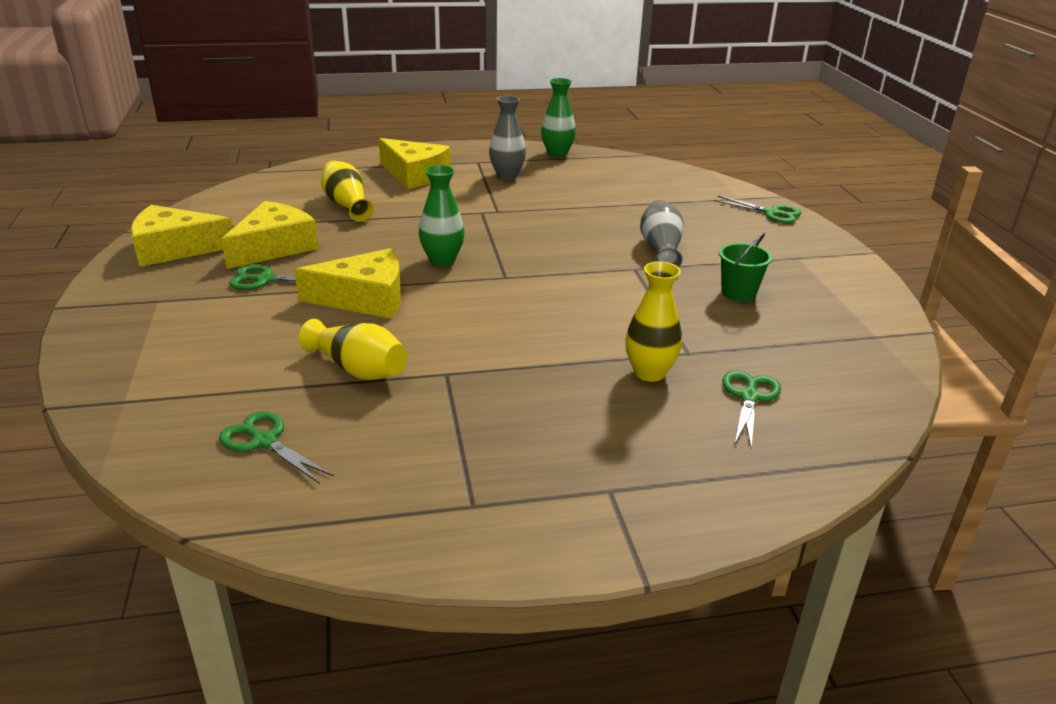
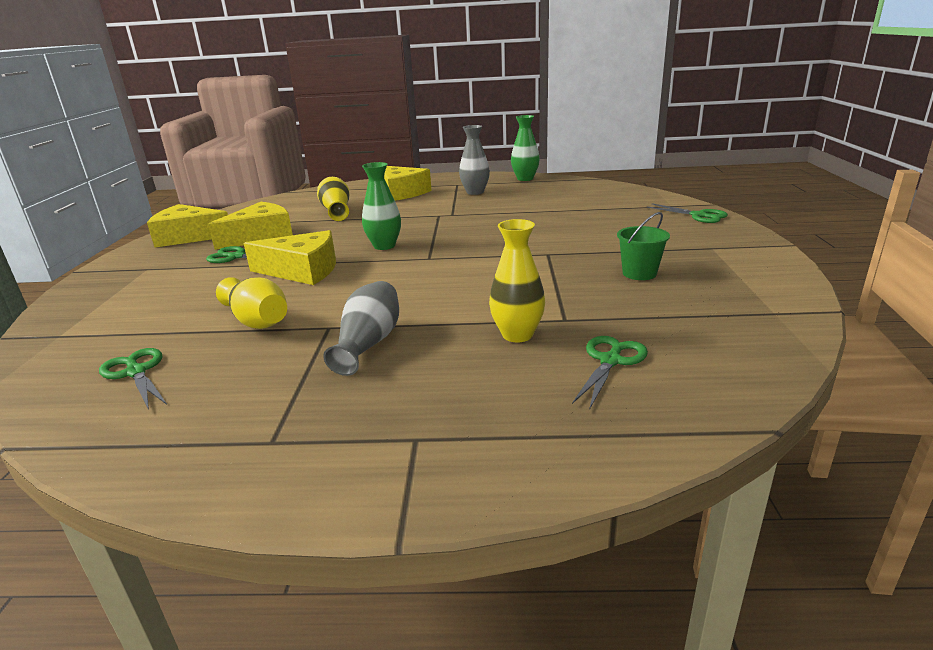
camera: 15 degrees right, 5 degrees down
(660, 250) = (579, 241): grey vase -> grey vase (369, 343)

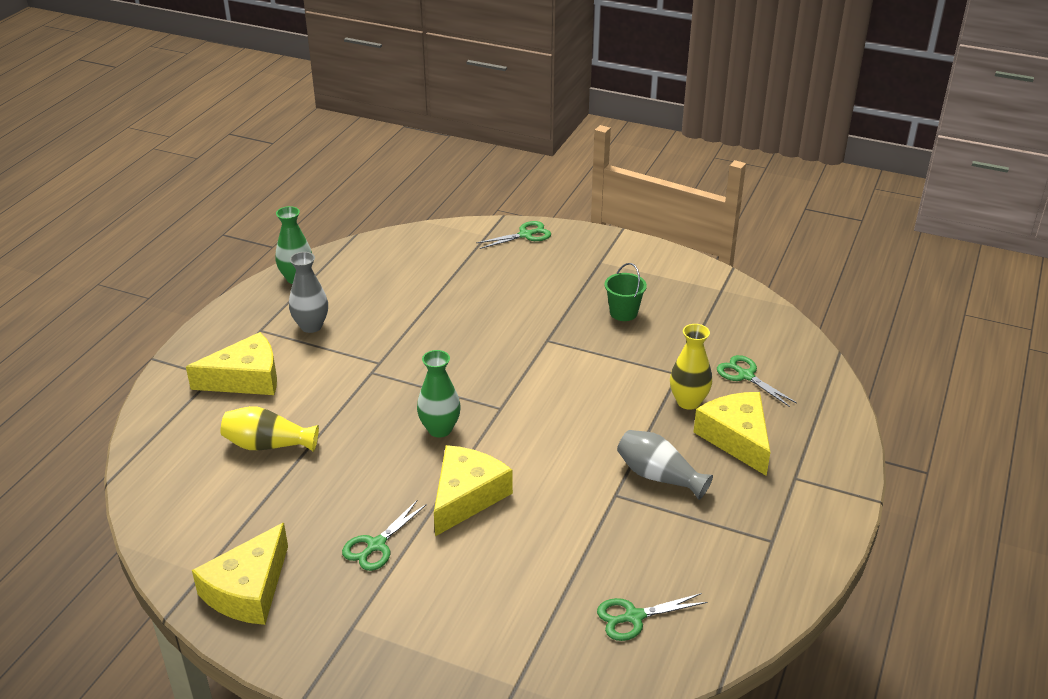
camera: 70 degrees left, 10 degrees up
(257, 321) = (574, 537): yellow vase -> none
(261, 236) = (314, 520): yellow cheese -> yellow cheese (737, 438)

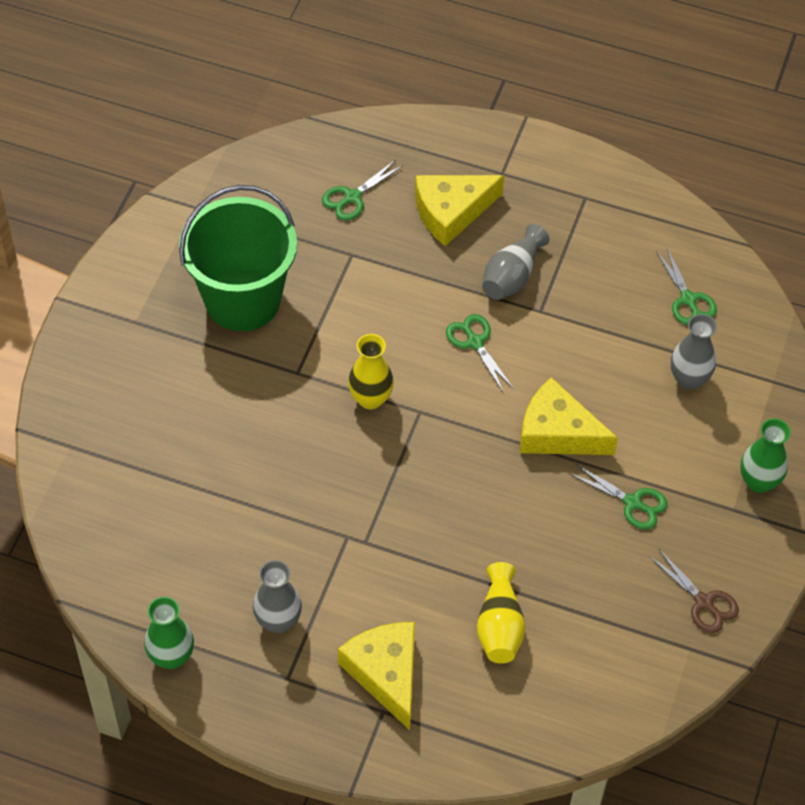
camera: 95 degrees left, 20 degrees up
(248, 590) = (704, 603): yellow cheese -> brown scissors
(440, 429) = (459, 464): green vase -> green vase (758, 481)
(524, 606) = (689, 379): none -> grey vase
(526, 235) = (71, 402): green scissors -> green scissors (474, 342)
(623, 313) = (242, 300): green bucket -> green bucket, size x2.37
(688, 402) = (398, 247): yellow vase -> yellow vase (370, 398)

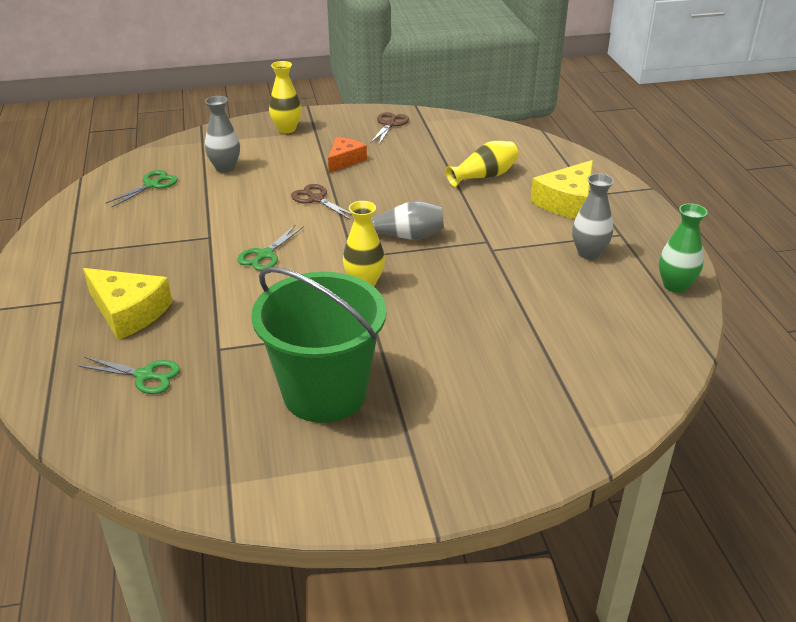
camera: 120 degrees left, 20 degrees down
(512, 276) = (182, 260): grey vase -> grey vase (405, 236)
(558, 432) = (316, 199): yellow cheese -> brown scissors
(633, 503) = (344, 160): green scissors -> orange cheese
(758, 481) = (286, 129): green vase -> yellow vase

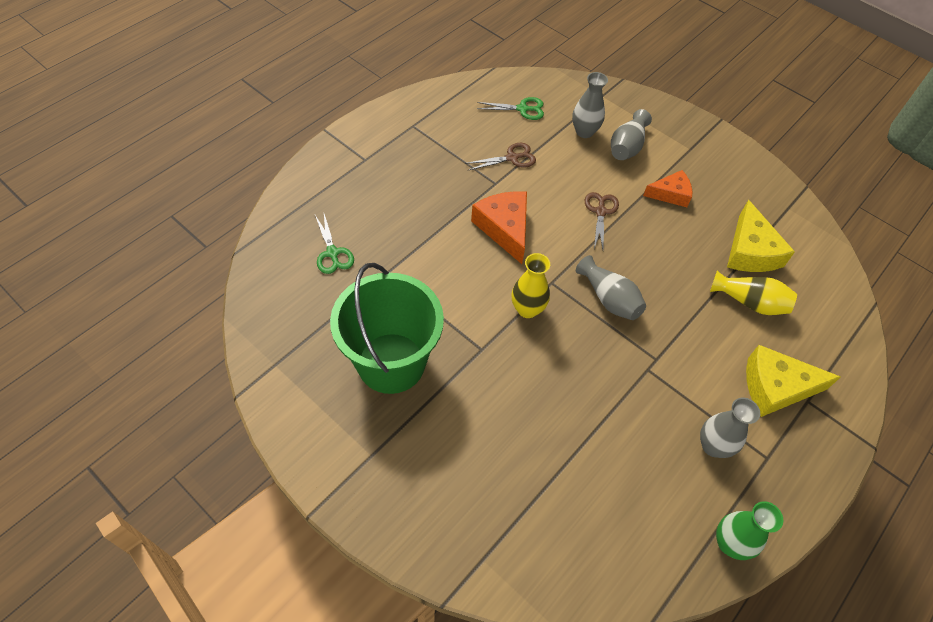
camera: 50 degrees right, 20 degrees up
(128, 312) = (382, 200): yellow cheese -> yellow cheese (750, 251)
(265, 255) = (504, 228): green scissors -> orange cheese
(271, 156) = (627, 147): none -> grey vase
(286, 129) = (673, 130): yellow vase -> none
(390, 124) = (756, 188): brown scissors -> brown scissors (512, 158)

